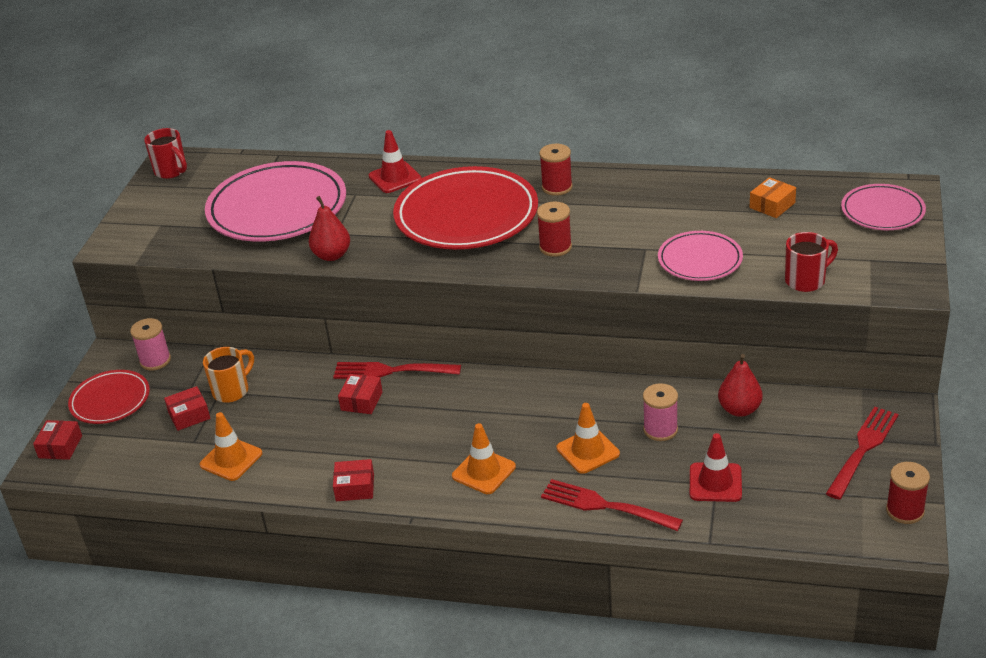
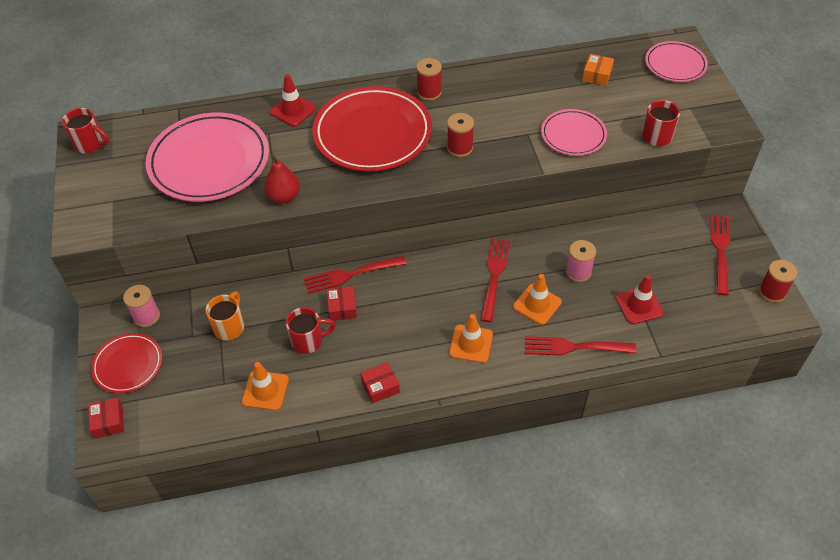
camera: 25 degrees left, 15 degrees up
(189, 415) = (206, 360): red box -> none
(305, 424) = (308, 341): none -> red mug
(555, 410) = (494, 276): none -> red fork
(739, 409) = (623, 240): red pear -> none

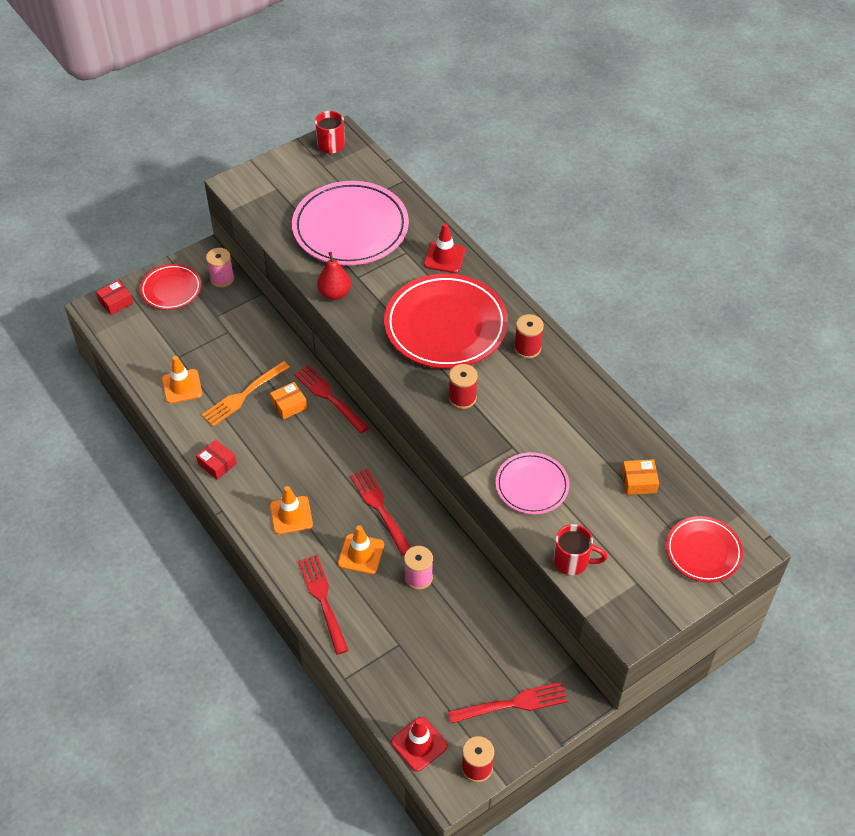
camera: 65 degrees right, 0 degrees up
(230, 327) = (235, 336): orange mug -> none
(308, 341) = (243, 395): red mug -> orange fork
(342, 308) = (289, 405): red box -> orange box
(494, 276) = (380, 508): red fork -> red fork turned 105 degrees counterclockwise
(639, 305) = (400, 643): red traffic cone -> red traffic cone (419, 744)
(675, 64) = (703, 551): pink plate -> red plate

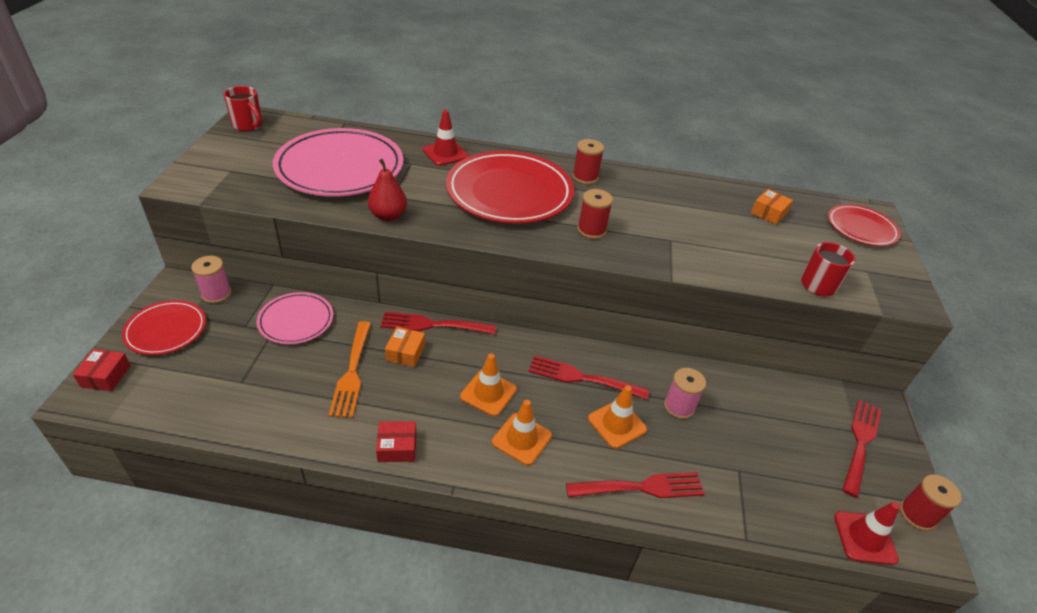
camera: 50 degrees left, 10 degrees down
(182, 386) = (276, 404): orange traffic cone -> orange traffic cone (488, 393)
(323, 600) = (640, 487): red fork -> red fork turned 150 degrees clockwise
(532, 486) = (721, 256): pink plate -> pink plate (296, 321)

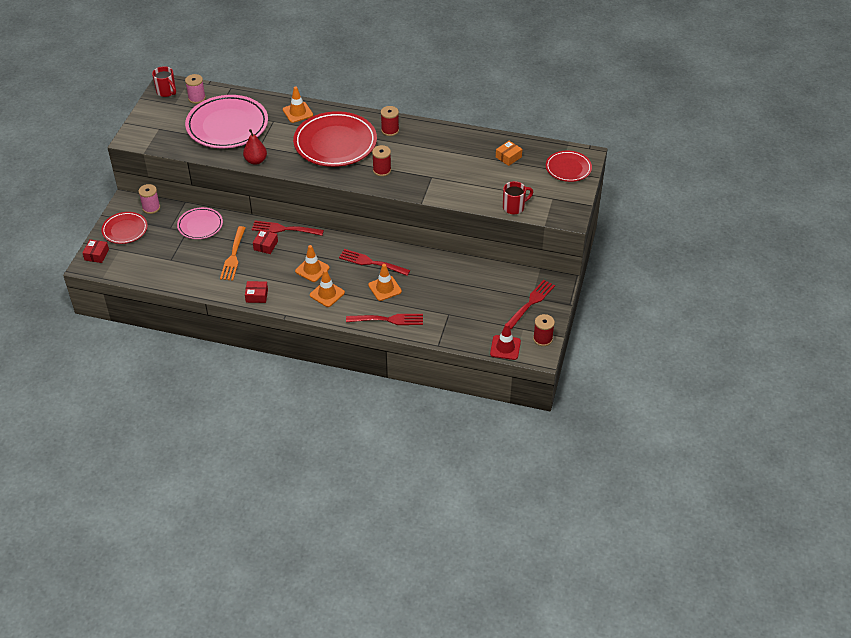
camera: 10 degrees right, 5 degrees up
(405, 352) = (265, 245): orange box -> red box
(445, 153) = (297, 112): red traffic cone -> orange traffic cone
(679, 407) = (426, 280): pink spool -> pink spool (197, 98)

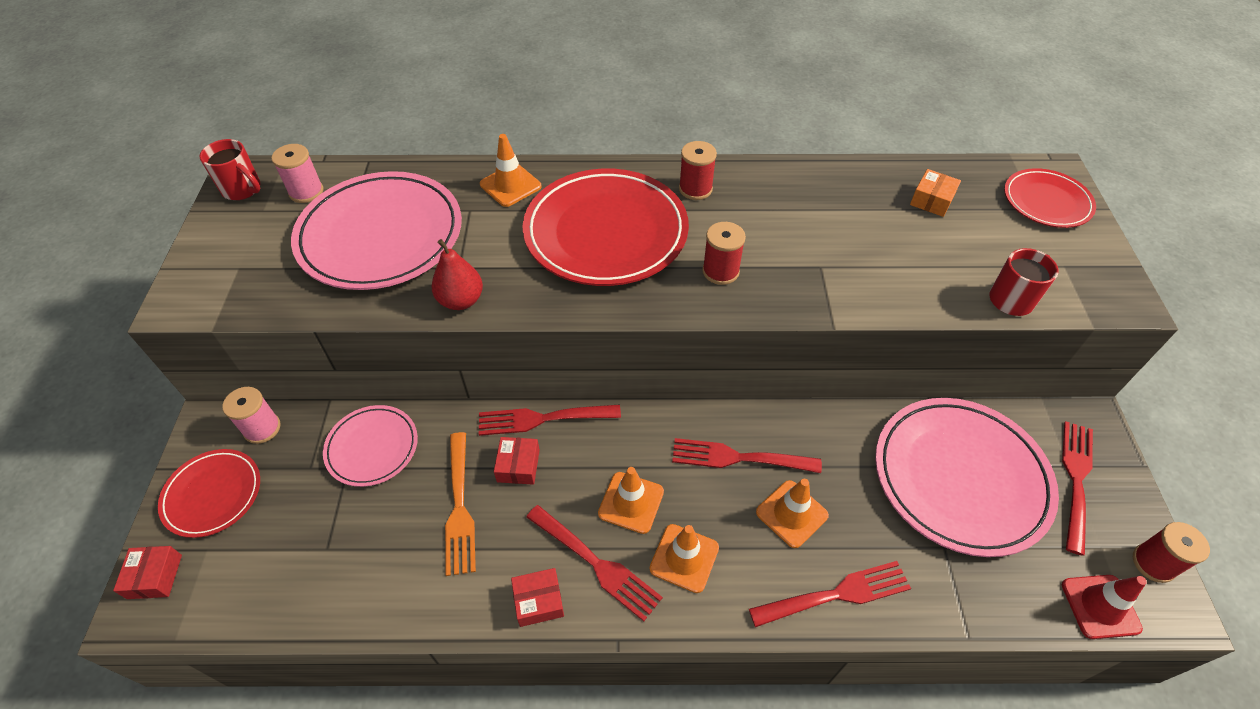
camera: 15 degrees left, 5 degrees up
(287, 288) = (596, 564): none -> red fork
(474, 291) = (960, 478): none -> pink plate

